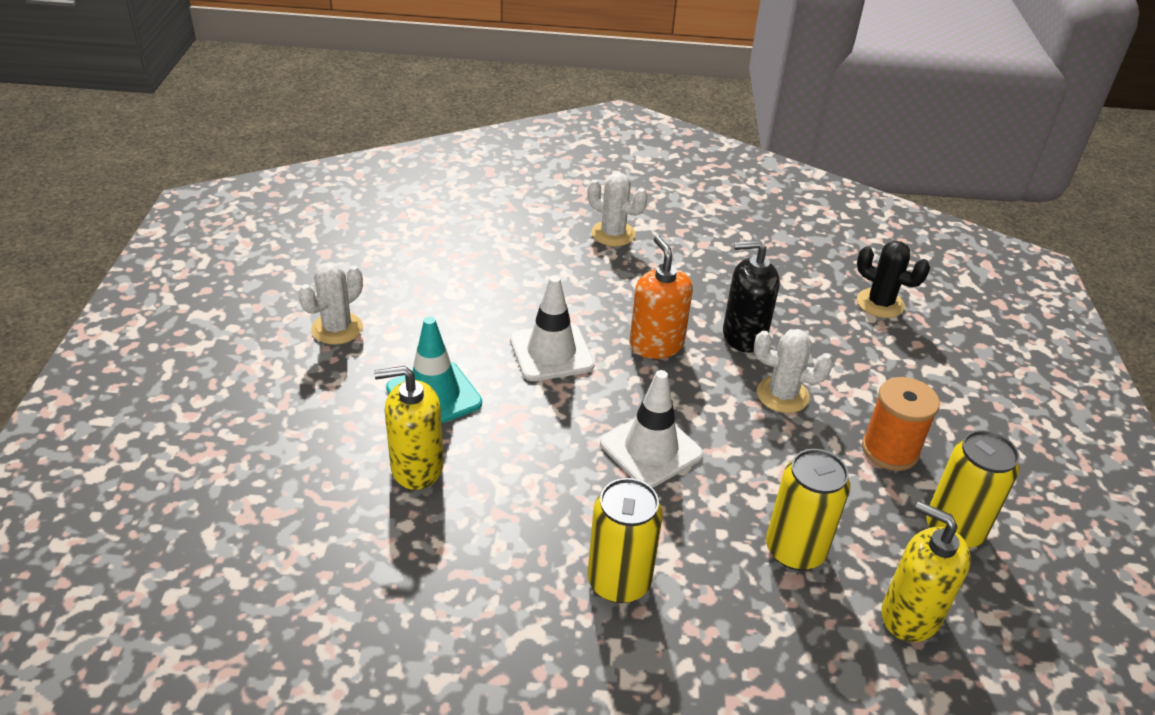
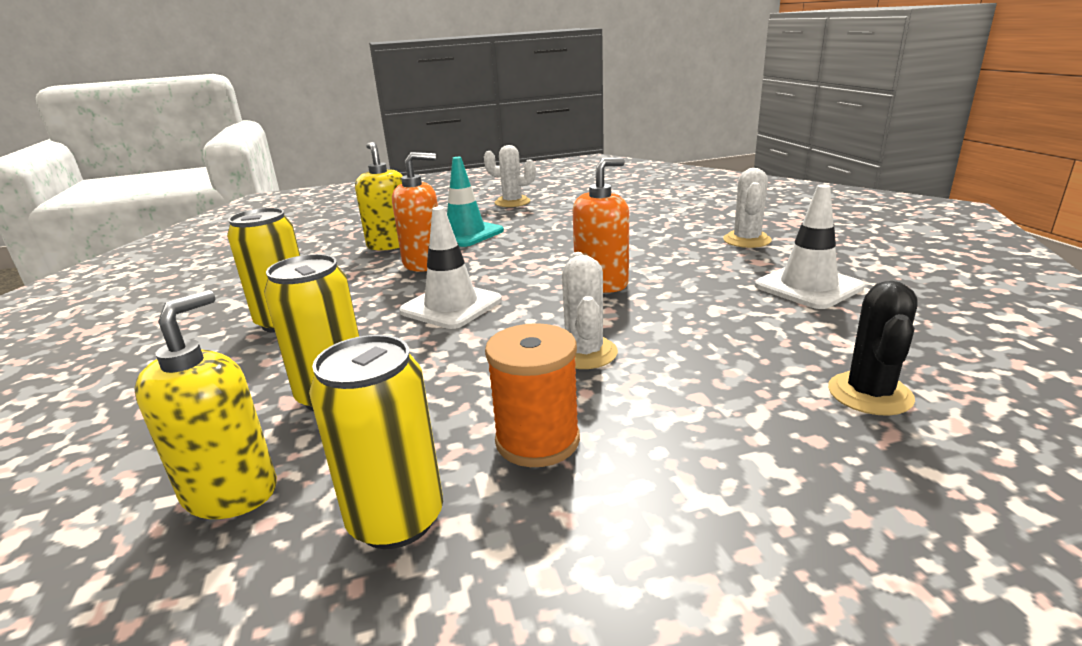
camera: 75 degrees right, 15 degrees down
(514, 448) = (424, 263): none -> orange soap dispenser
(551, 352) = (547, 252): white traffic cone -> white traffic cone (808, 287)
(744, 336) = (666, 317): black soap dispenser -> none

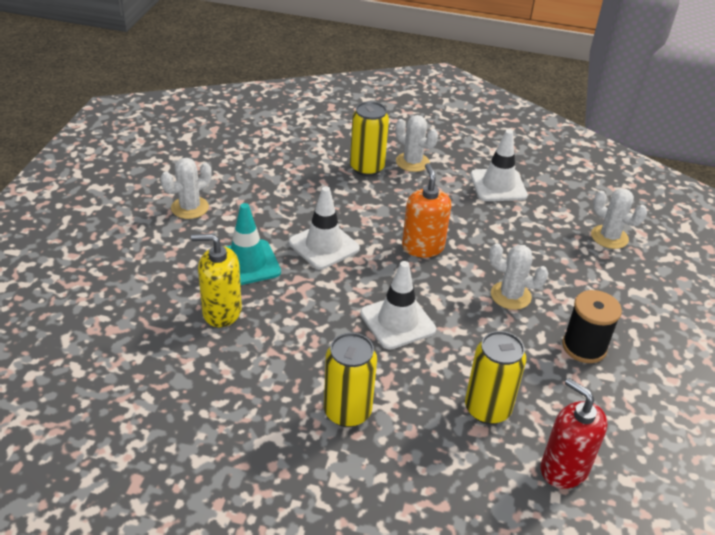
camera: 65 degrees left, 15 degrees up
(231, 492) = (564, 468): yellow soap dispenser -> red soap dispenser
(396, 519) = (617, 412): yellow can -> yellow can (367, 168)
(424, 263) = (296, 308): orange soap dispenser -> none
(532, 248) = (324, 246): none -> white traffic cone
(537, 440) = (584, 347): orange spool -> black spool
(870, 394) = (609, 237): black cactus -> white cactus

